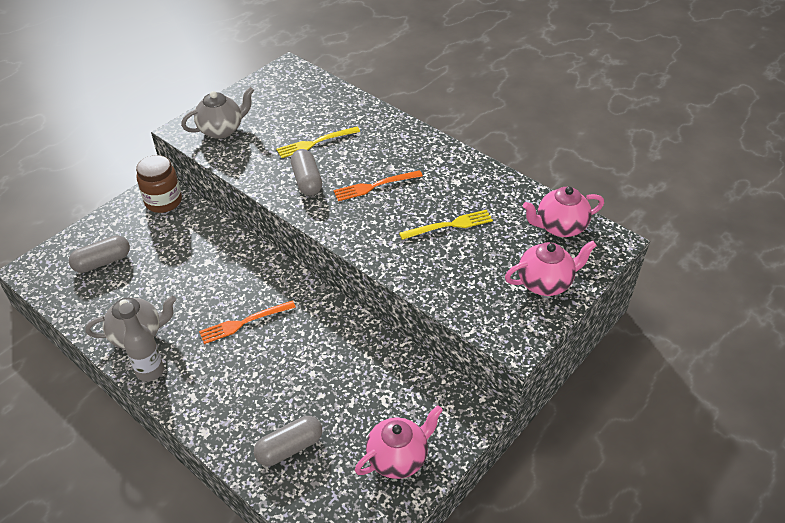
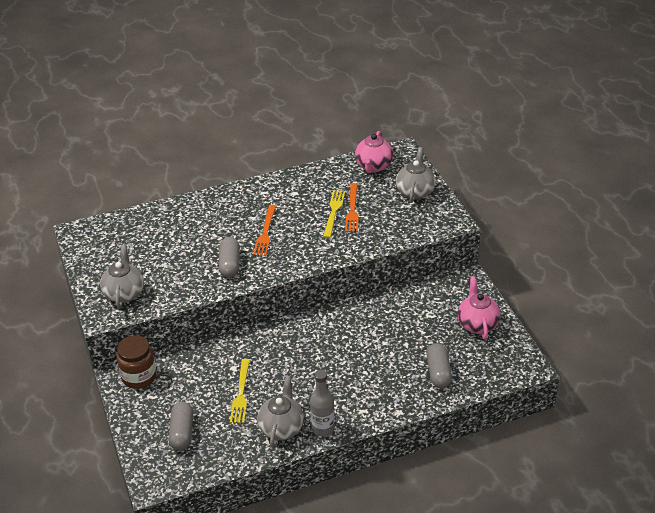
camera: 60 degrees left, 5 degrees down
(244, 322) = (313, 364): orange fork -> orange fork (352, 210)
(307, 181) = (230, 264): grey capsule -> grey capsule turned 75 degrees clockwise
(315, 143) = (189, 246): yellow fork -> yellow fork (241, 394)
(545, 283) = (415, 191): pink teapot -> grey teapot

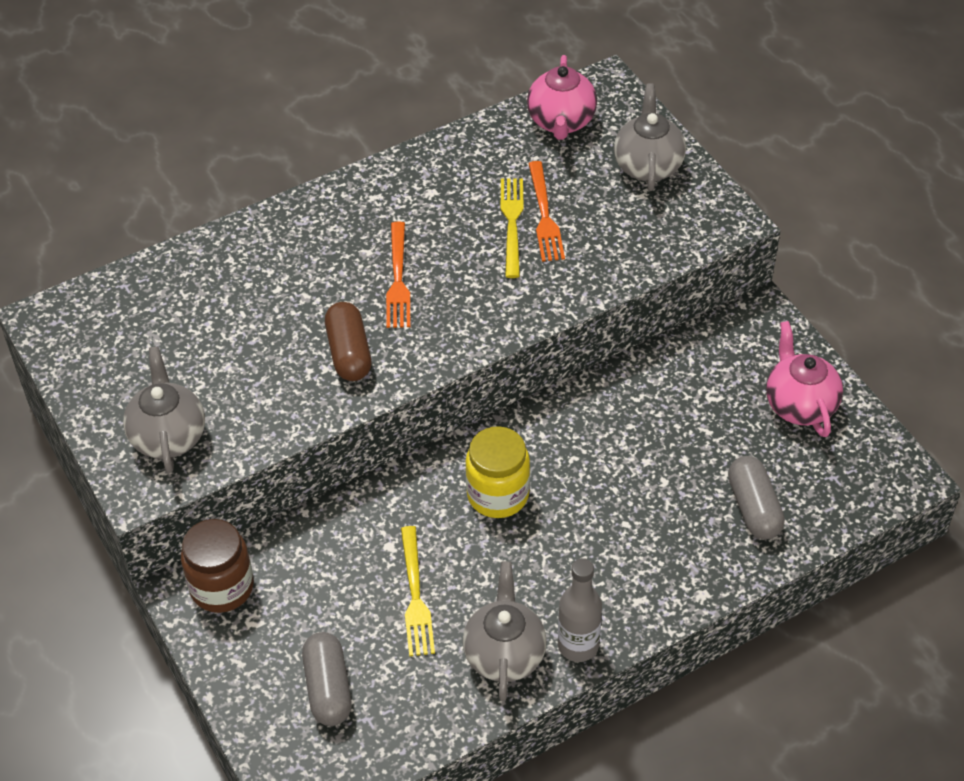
camera: 10 degrees left, 10 degrees up
(230, 264) = (349, 352): grey capsule -> brown capsule
(298, 349) = (498, 494): none -> yellow jar

